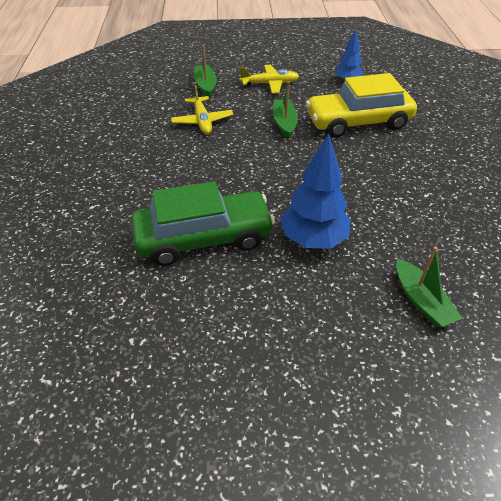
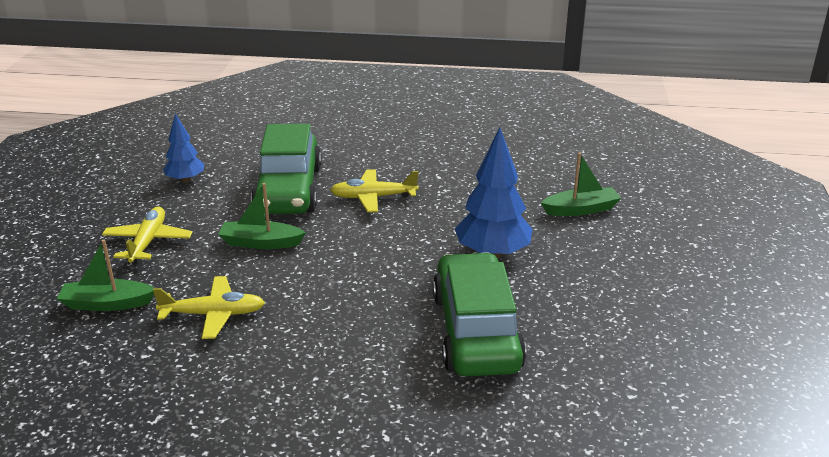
camera: 80 degrees left, 15 degrees down
(358, 122) = (288, 190): yellow car -> green car
(369, 162) = (373, 197): none -> yellow plane

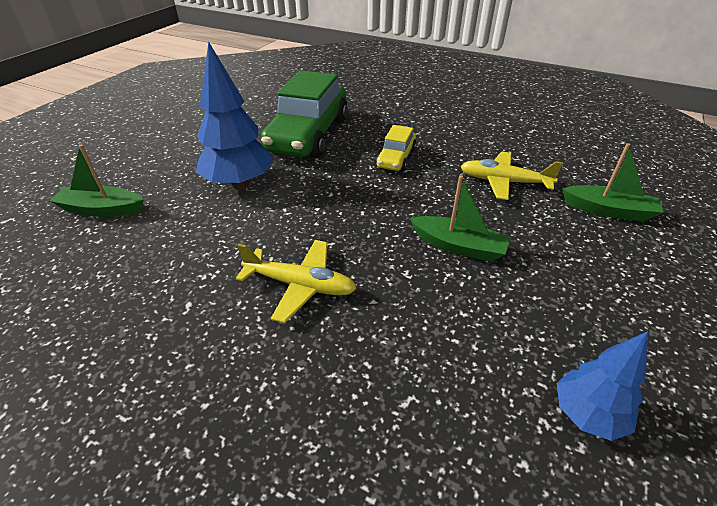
camera: 160 degrees left, 10 degrees up
(148, 242) = (599, 280): yellow plane -> none
(288, 190) = (410, 334): green car -> none
(345, 319) = (396, 158): none -> yellow car

